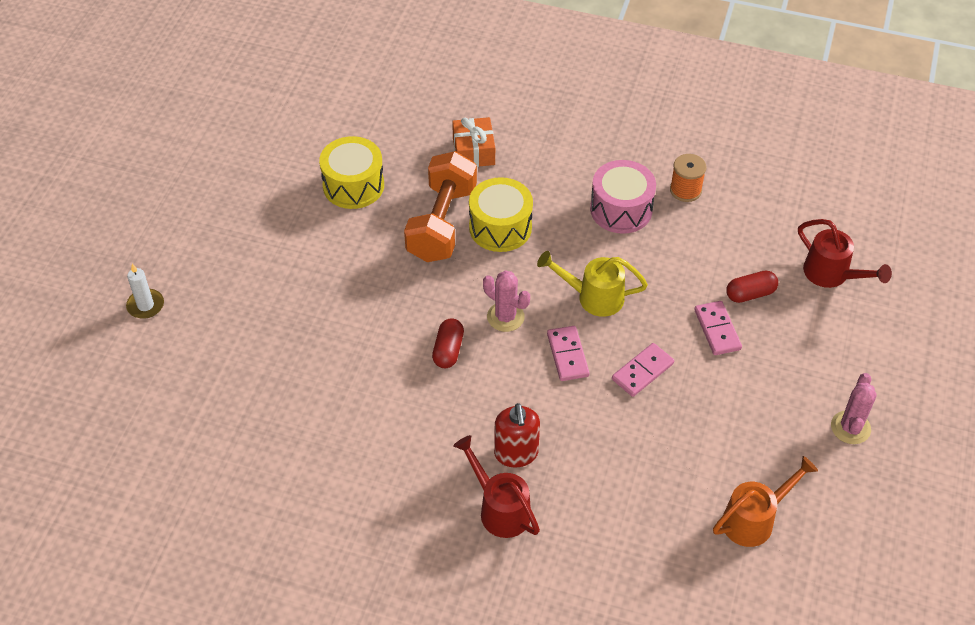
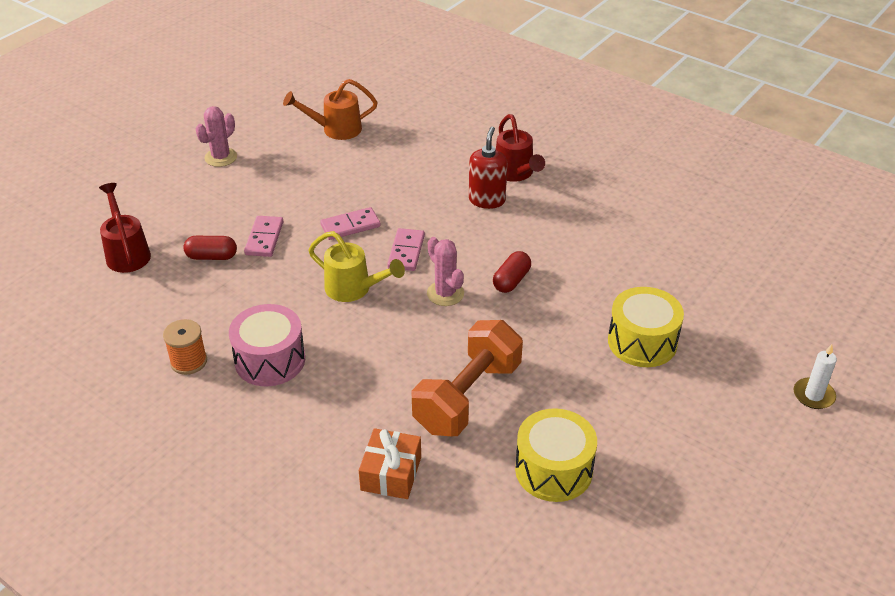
camera: 160 degrees left, 10 degrees down
(500, 227) = (407, 376): yellow drum -> yellow drum (642, 342)

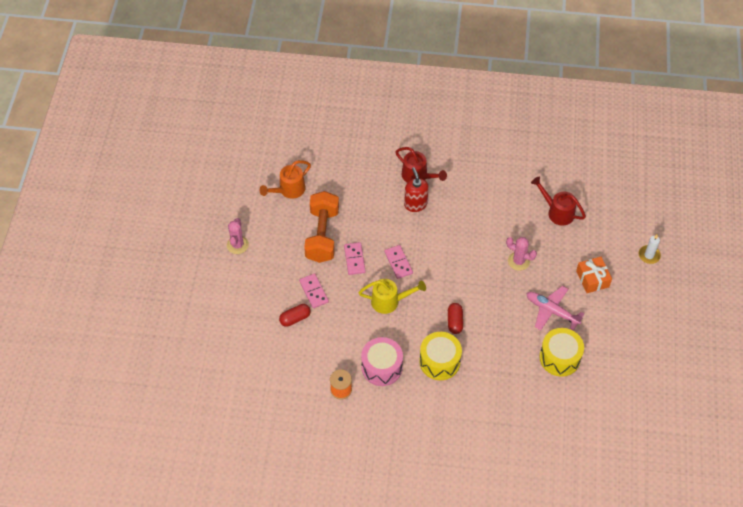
camera: 30 degrees left, 15 degrees up
(127, 253) = (245, 340): red watering can -> red watering can (557, 212)
(350, 226) = (354, 259): pink domino -> pink domino turned 45 degrees counterclockwise
(391, 473) = (489, 399): orange gift -> orange gift (592, 279)
(445, 293) = (439, 280): pink cactus -> pink cactus (518, 261)
(467, 397) = (494, 338): orange dumbbell -> orange dumbbell (322, 235)
(511, 280) = (466, 255): red capsule -> red capsule (454, 322)
(589, 401) = (551, 311): none -> pink plane
(642, 342) = (554, 262): yellow drum -> yellow drum (439, 361)

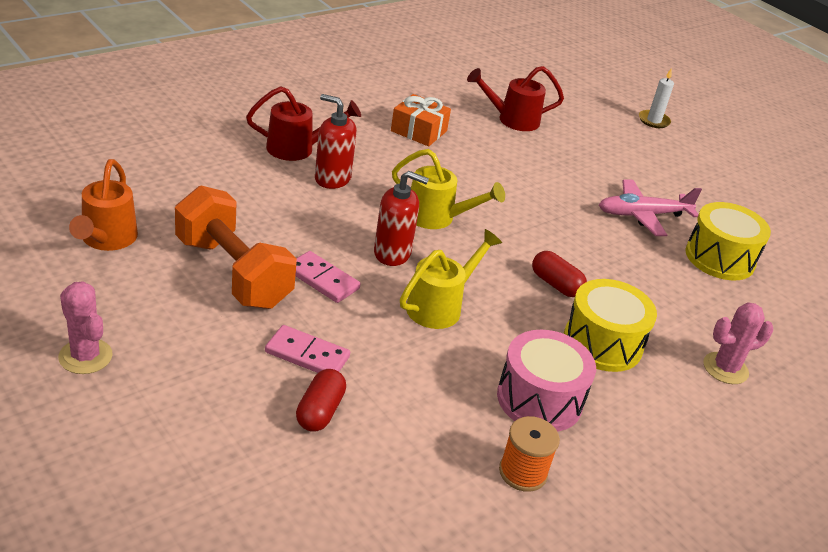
camera: 50 degrees left, 20 degrees down
(398, 262) = (392, 253): pink domino -> red soap dispenser
(441, 254) = (436, 217): none -> yellow watering can
(518, 261) = (538, 183): pink cactus -> pink cactus (725, 368)
(592, 279) = (635, 164): orange gift -> orange gift (419, 131)

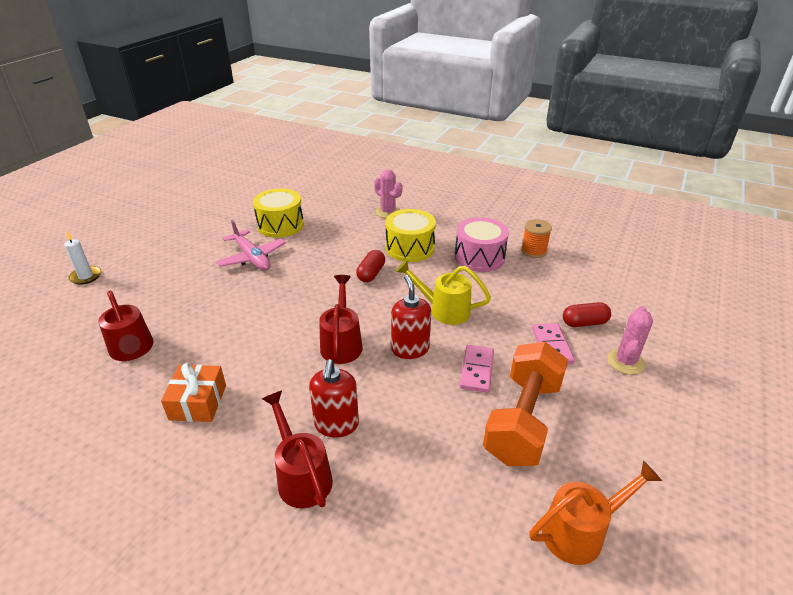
camera: 110 degrees left, 0 degrees up
(85, 356) = (689, 448): pink cactus -> pink cactus (625, 362)
(436, 217) = (341, 343): yellow watering can -> red watering can

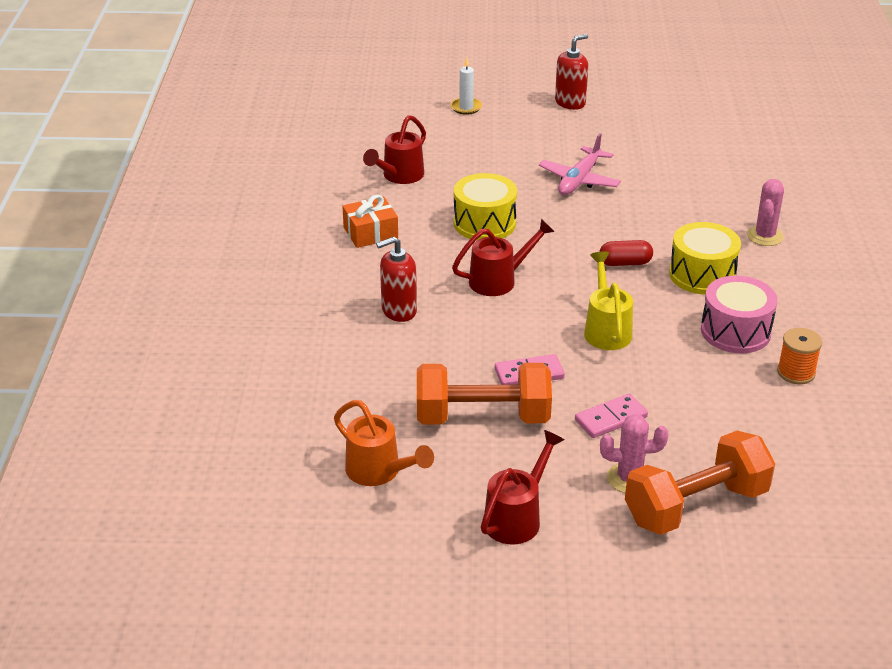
camera: 65 degrees right, 0 degrees up
(280, 225) = (655, 173): yellow drum -> yellow drum (484, 223)
(301, 476) = (336, 311): red watering can -> red watering can (517, 517)
(410, 349) = (525, 324): red soap dispenser -> red soap dispenser (570, 103)
(584, 323) = (675, 438): red capsule -> none
(662, 340) = (696, 506): none -> orange dumbbell

